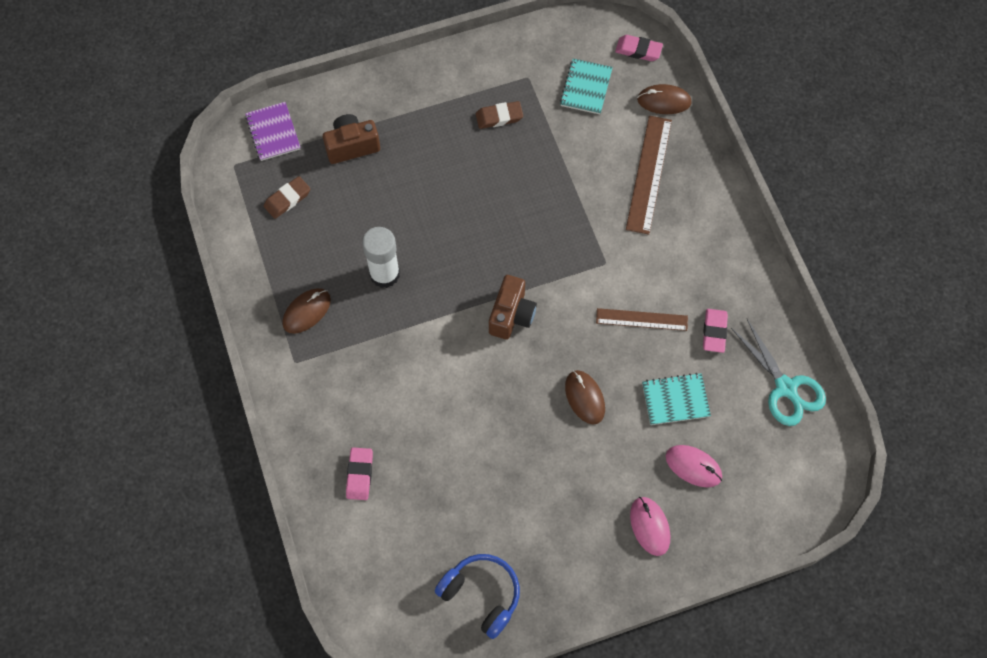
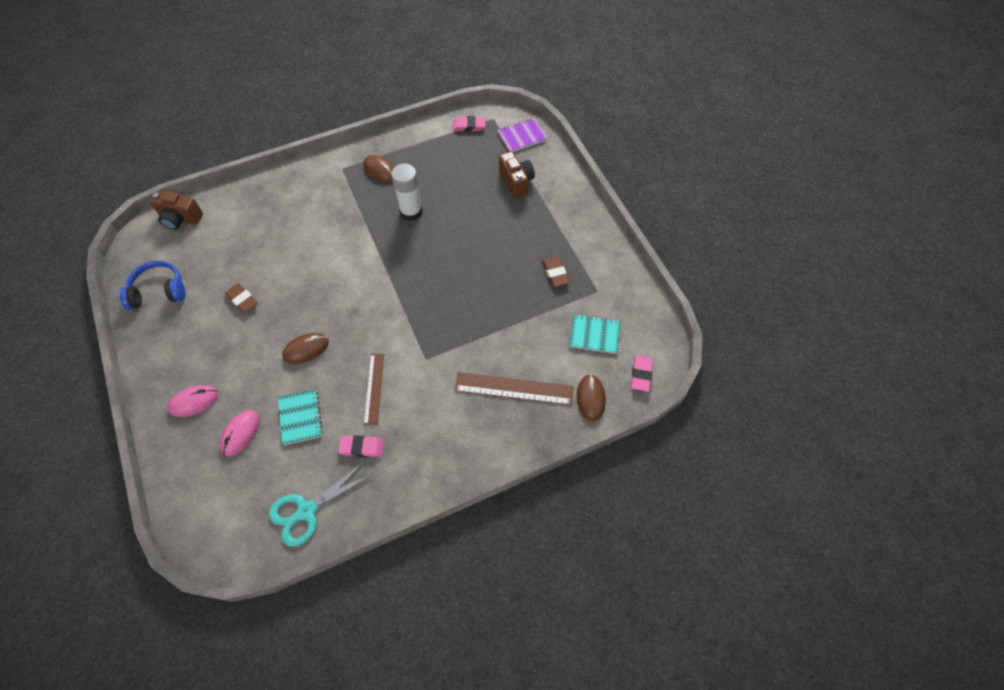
camera: 85 degrees right, 5 degrees down
(287, 199) = (468, 150): brown eraser -> brown eraser (242, 299)
(359, 475) = (256, 212): pink eraser -> pink eraser (469, 126)
(481, 595) = (158, 291): blue headphones -> blue headphones turned 135 degrees counterclockwise
(511, 315) = (378, 294): brown camera -> brown camera (180, 219)

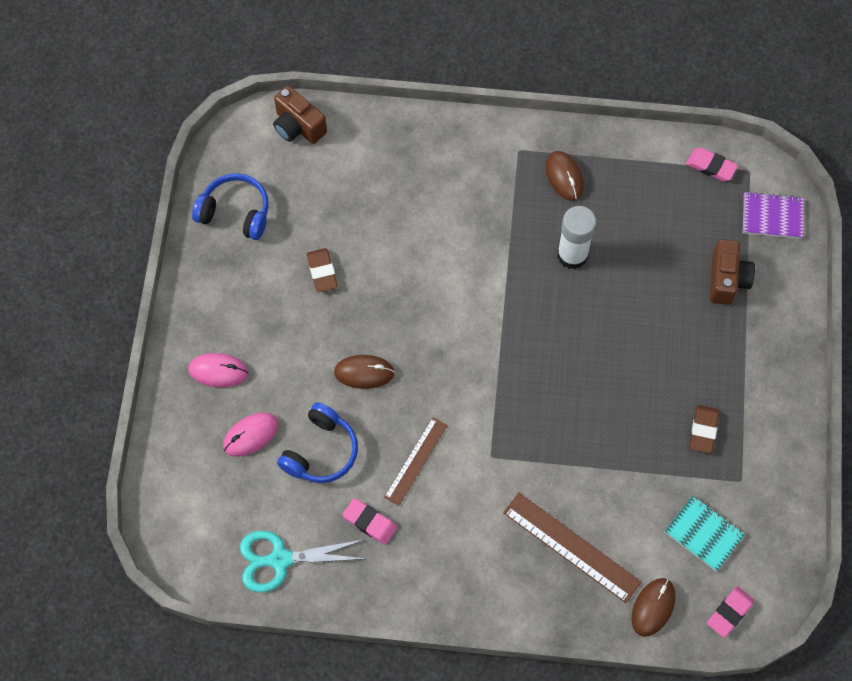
camera: 30 degrees right, 5 degrees up
(300, 417) = (321, 451): turquoise notebook -> blue headphones

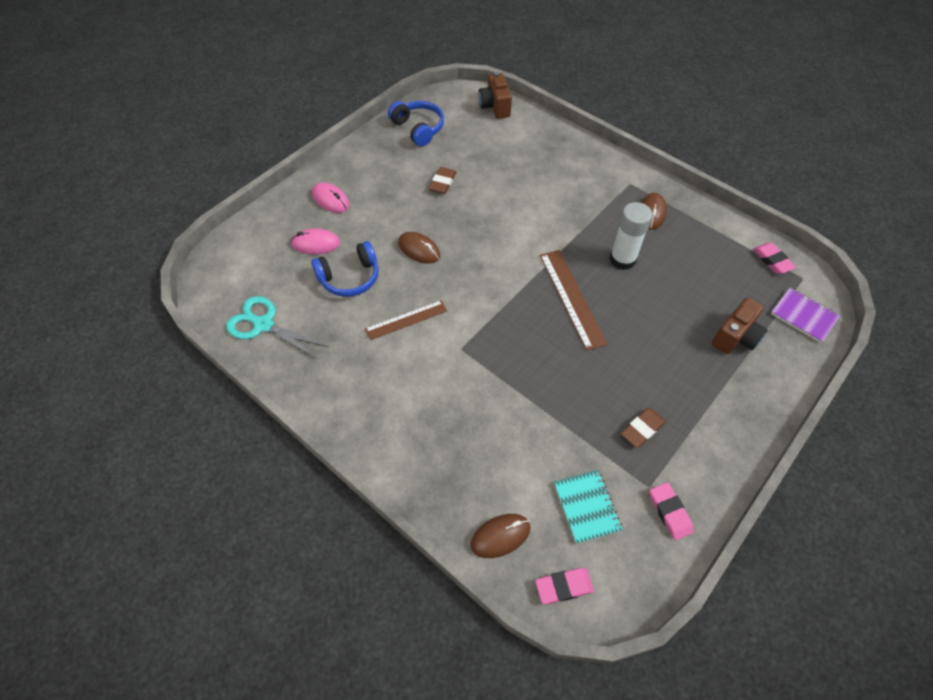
camera: 35 degrees right, 10 degrees down
(369, 522) = (341, 338): pink eraser -> pink eraser (669, 512)
(571, 547) = (470, 446): brown ruler -> brown ruler (572, 298)

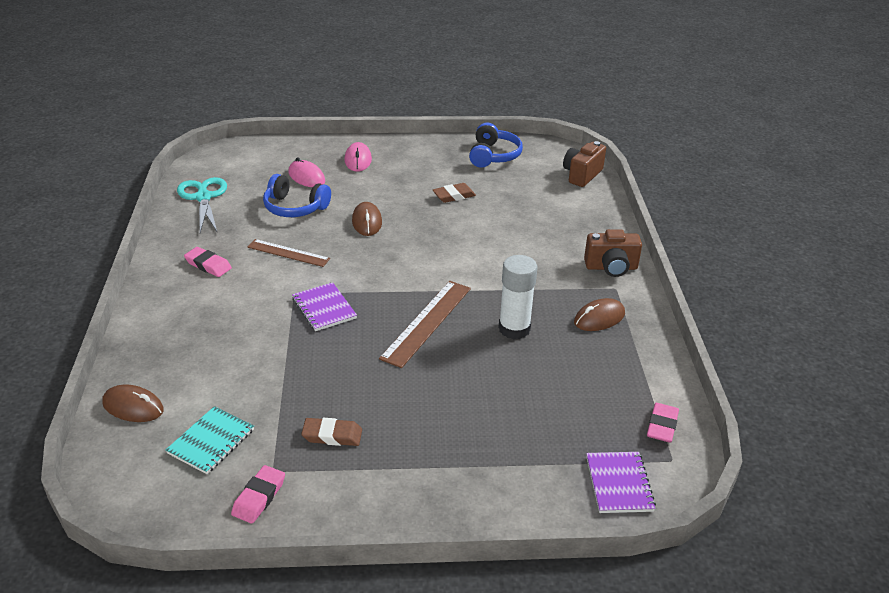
camera: 45 degrees right, 20 degrees down
(498, 343) = (324, 308): none -> purple notebook
(564, 586) = (118, 467): pink eraser -> pink eraser (208, 265)
(735, 337) = (521, 446): brown camera -> brown camera (611, 267)

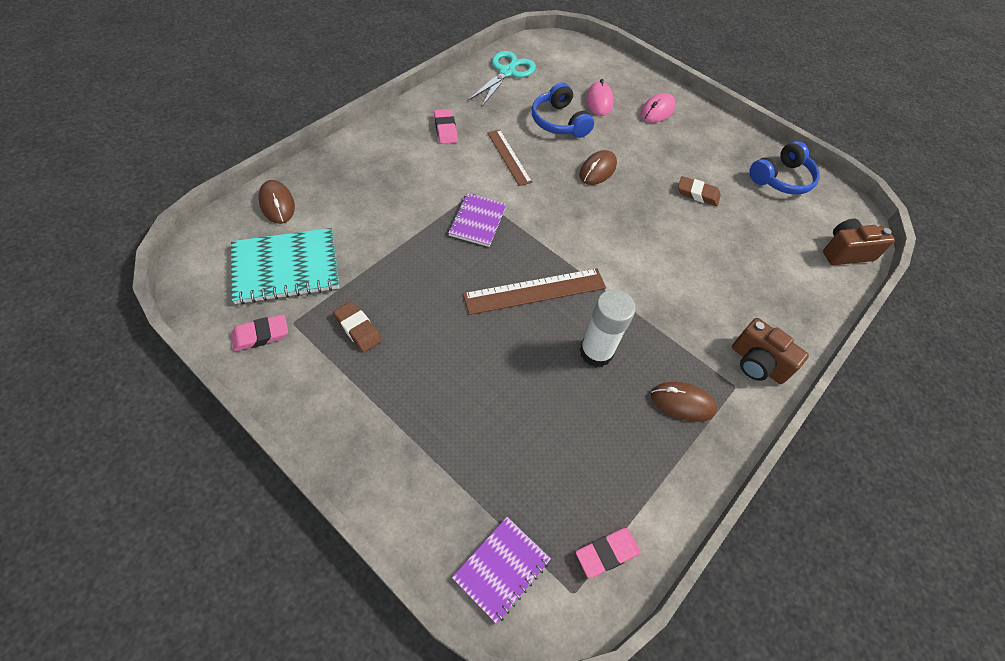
camera: 40 degrees right, 20 degrees up
(211, 441) = (286, 268): turquoise notebook -> turquoise notebook, size x1.60

